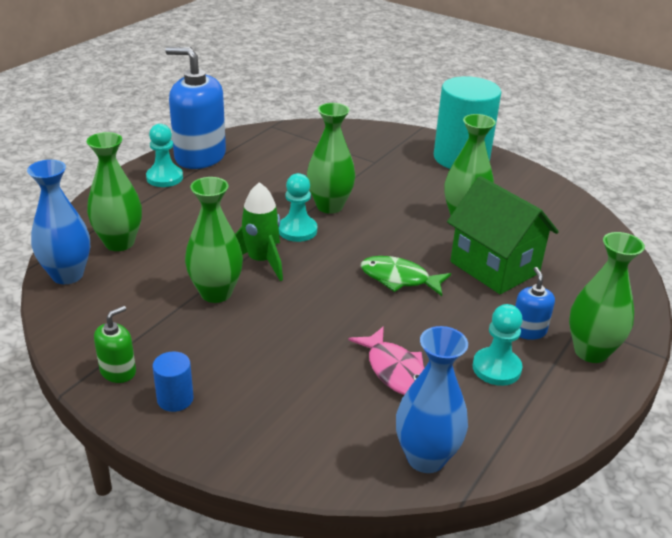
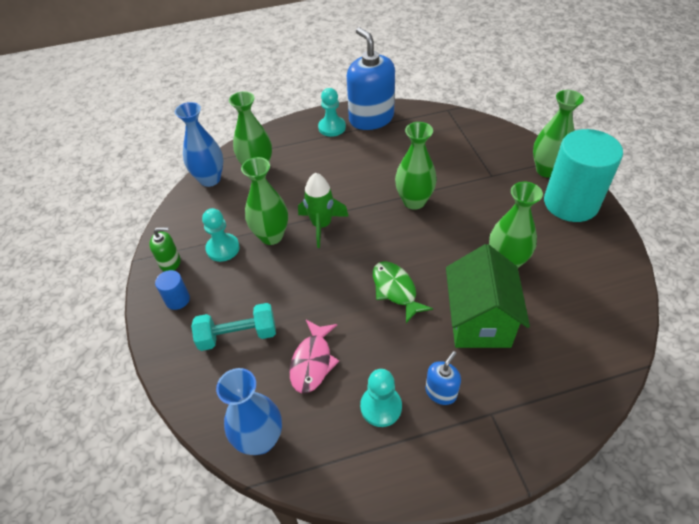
camera: 45 degrees right, 15 degrees up
(290, 391) = (238, 335): none -> turquoise dumbbell
(297, 230) = (370, 211): turquoise pawn -> turquoise pawn (223, 248)
(591, 351) = (469, 443): green vase -> green vase (547, 170)

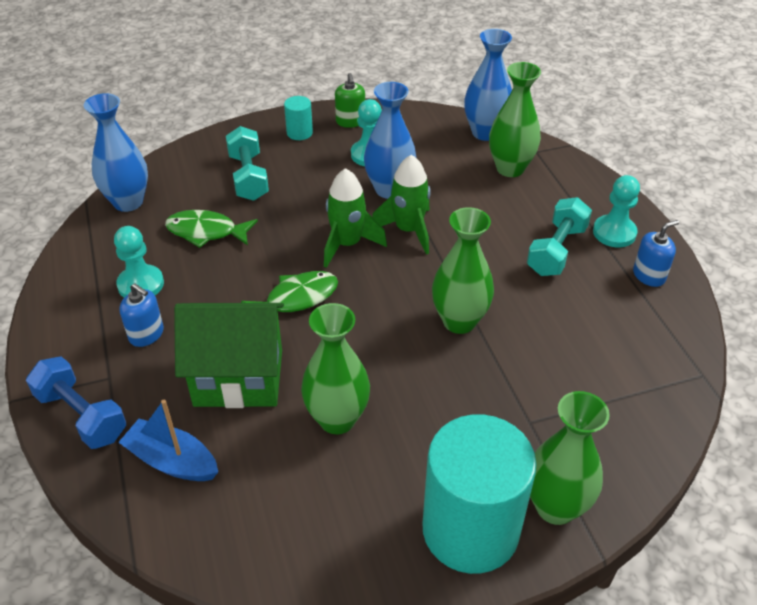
camera: 85 degrees right, 5 degrees down
(177, 299) = (299, 133): blue cylinder -> turquoise cylinder
(271, 236) = (389, 189): green vase -> blue vase
(312, 362) = (206, 232): pink fish -> green fish
(335, 261) = (347, 244): none -> green rocket
(347, 153) = (556, 250): none -> turquoise dumbbell
(371, 118) = (649, 275): blue soap dispenser -> blue soap dispenser, size x0.46
(534, 427) = (81, 415): none -> blue dumbbell
(561, 355) = (172, 461): none -> blue boat

